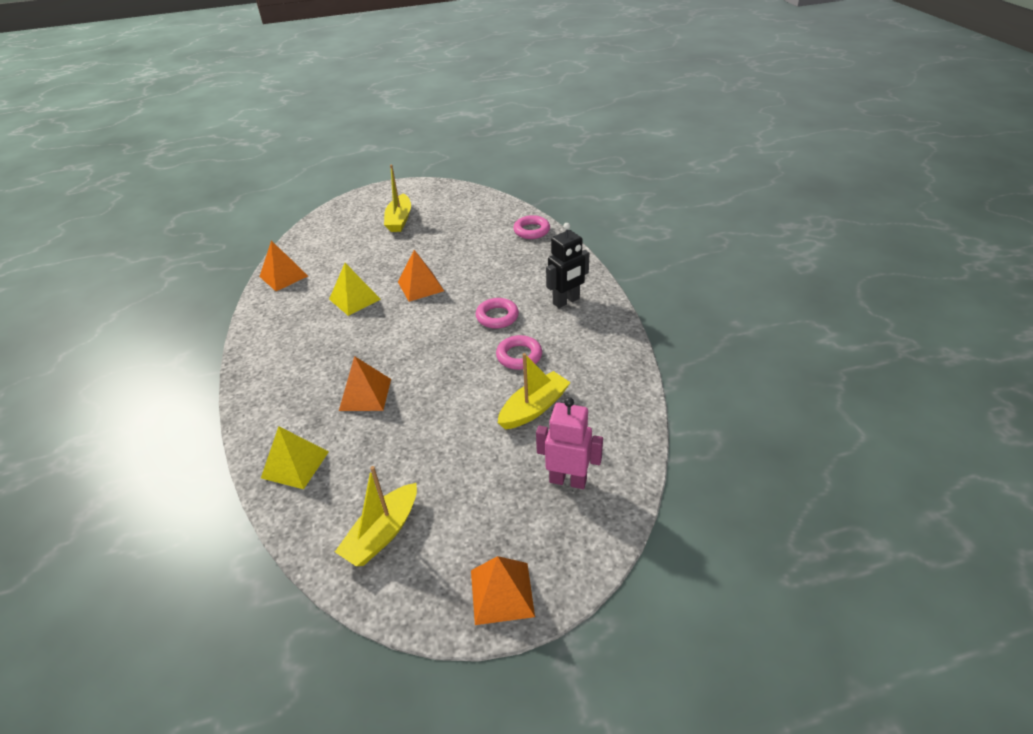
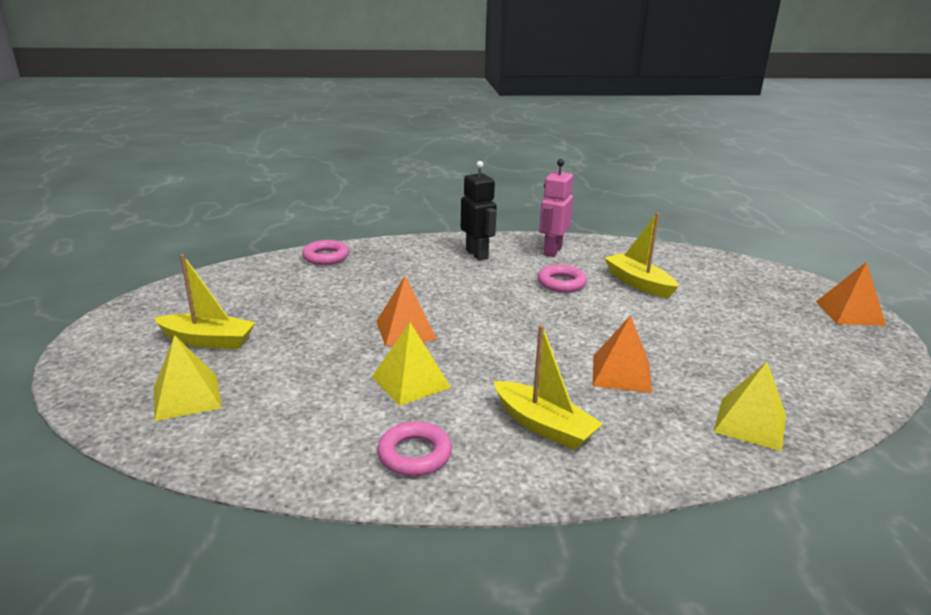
camera: 85 degrees left, 15 degrees down
(283, 276) = (297, 459): orange pyramid -> none
(340, 231) = (187, 397): none -> yellow pyramid
(382, 533) = (821, 364): yellow boat -> yellow boat (543, 426)
(497, 316) = (491, 288): pink ring -> pink ring (414, 454)
(568, 480) = (723, 278): pink robot -> pink robot (552, 251)

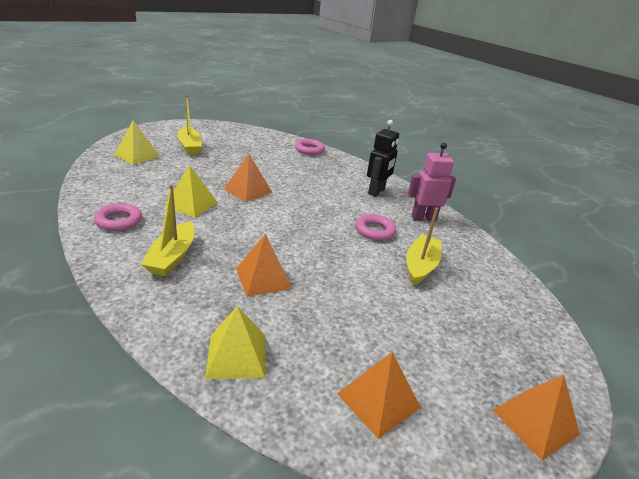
camera: 55 degrees right, 5 degrees up
(822, 367) = (378, 400): none -> orange pyramid

